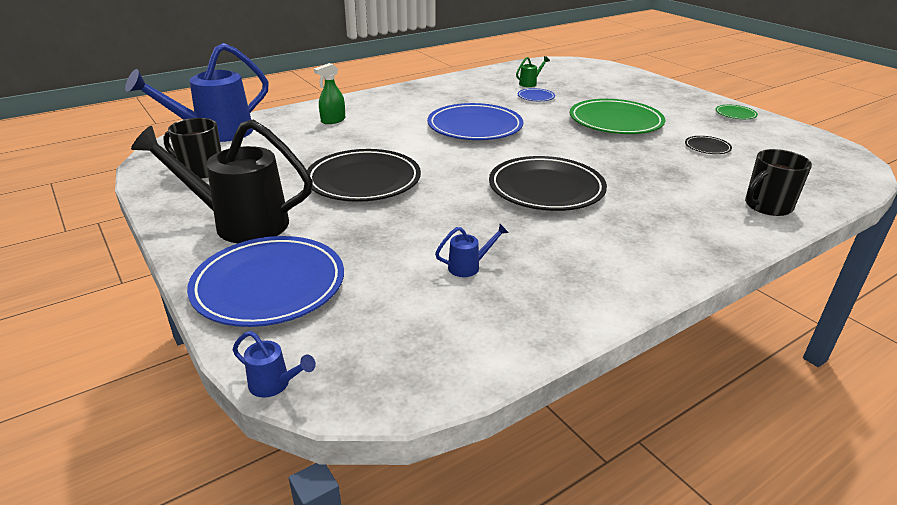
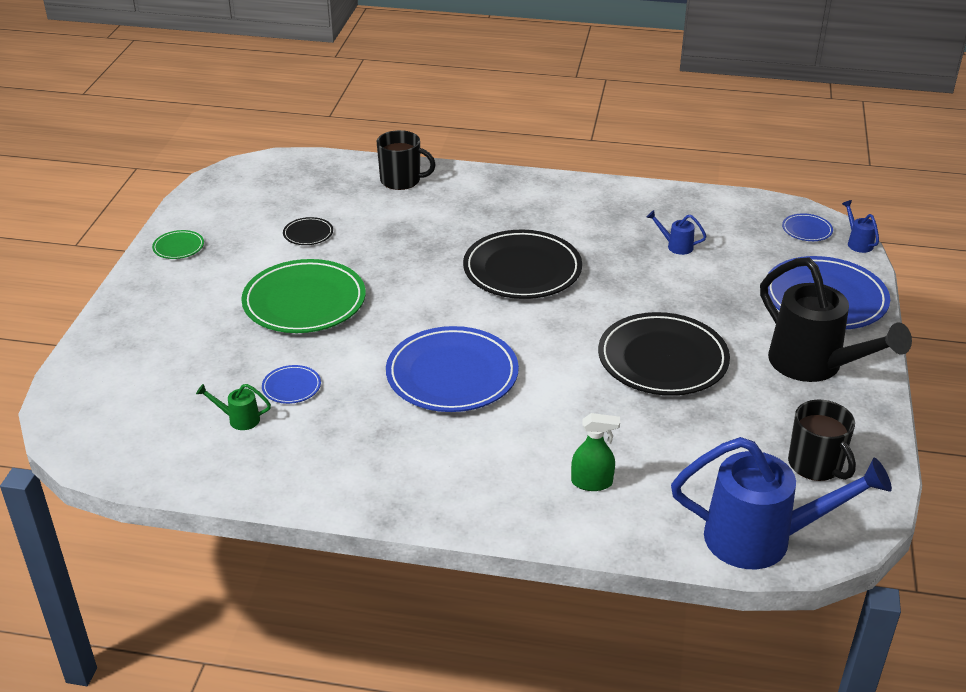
camera: 135 degrees left, 5 degrees up
(356, 367) = (807, 230): none -> blue plate

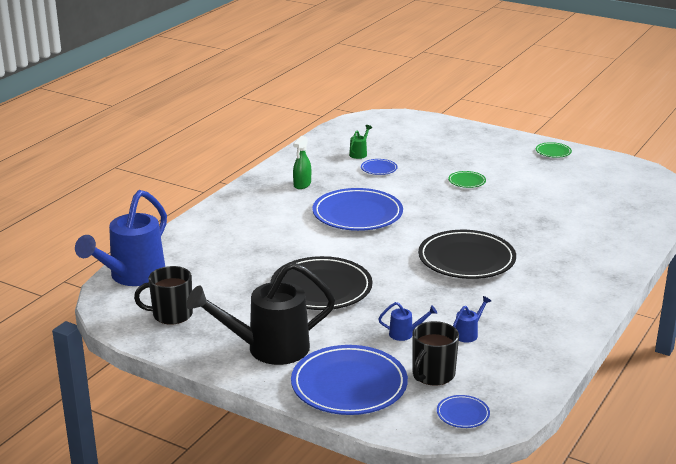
camera: 110 degrees right, 10 degrees down
(304, 302) = (467, 181): green plate -> green plate, size x0.44
(308, 234) = (553, 191): black plate -> none
(401, 180) = (624, 235): black mug -> black mug (432, 375)
(592, 482) = (225, 237): green spray bottle -> green spray bottle (302, 184)
(857, 243) = (426, 437): blue watering can -> blue watering can (405, 334)

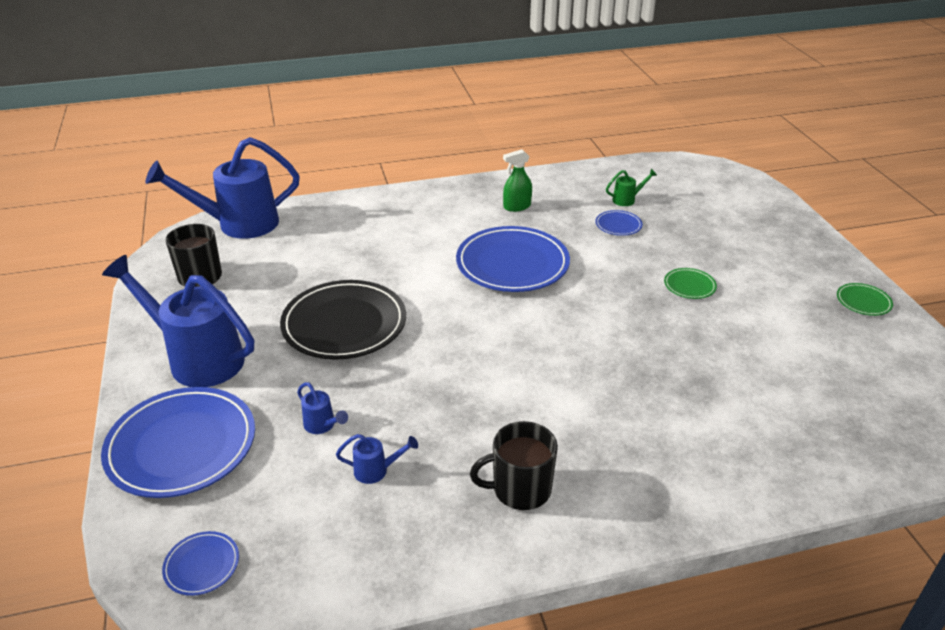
camera: 45 degrees right, 10 degrees up
(268, 349) = (198, 358): black watering can -> blue watering can
(432, 375) = (261, 493): black mug -> black mug (520, 489)
(466, 259) = (529, 379): black plate -> none

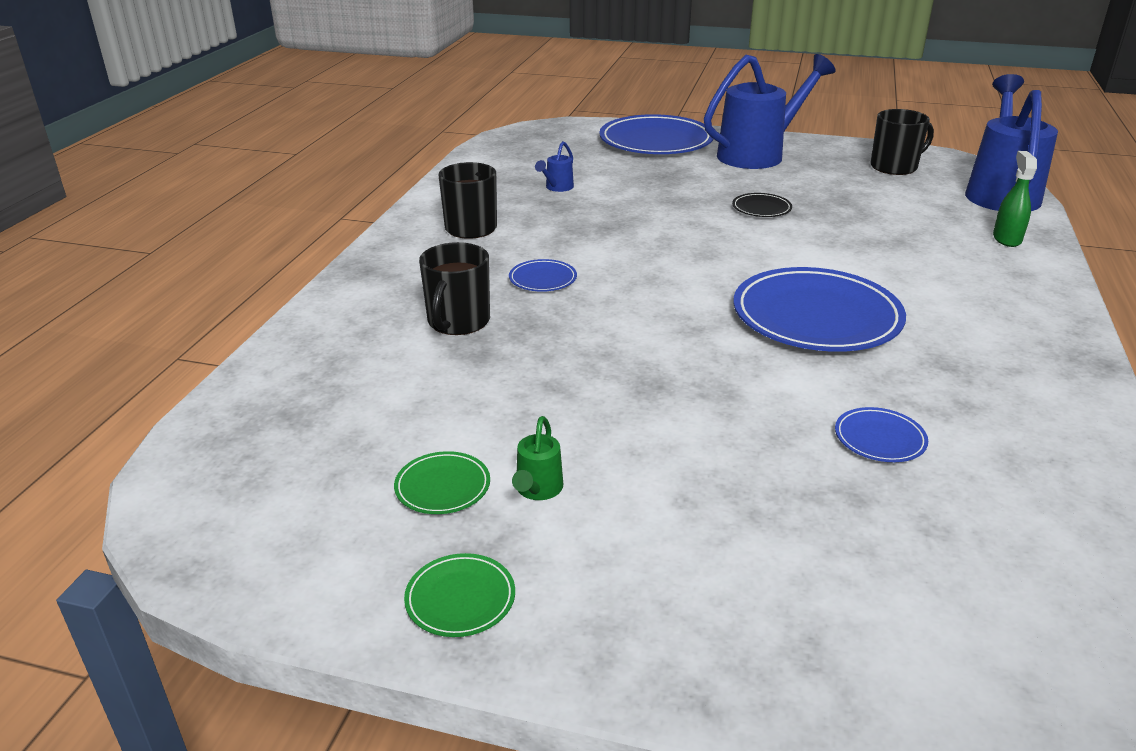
camera: 120 degrees right, 5 degrees down
(202, 565) = (541, 136): blue plate -> blue plate (543, 279)
(322, 425) = (627, 180): blue watering can -> none
(344, 324) = (761, 208): black plate -> black plate, size x0.44
(517, 207) = (985, 366): green spray bottle -> green spray bottle (1006, 239)
(627, 200) = (974, 487): green watering can -> green watering can (537, 490)
(677, 412) = (458, 322): none -> black mug
(689, 286) = (660, 431): green plate -> green plate (442, 487)

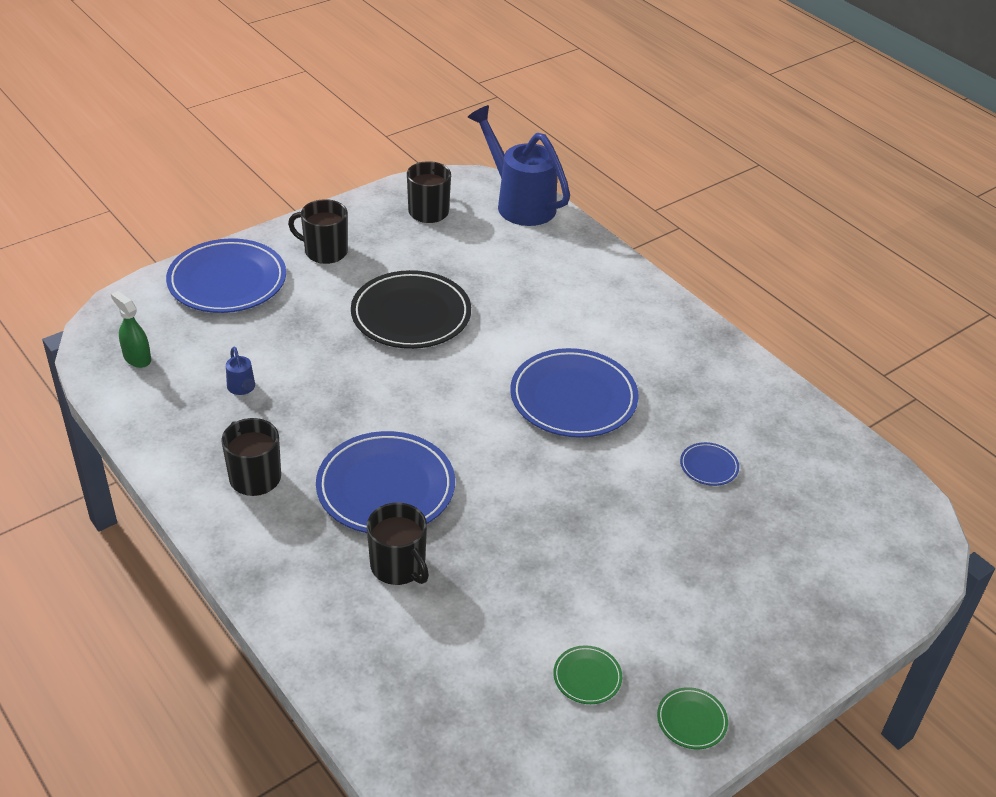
camera: 55 degrees left, 10 degrees up
(537, 490) = (628, 635): green watering can -> none
(543, 279) = (386, 487): blue plate -> blue plate, size x2.28
(758, 154) = (325, 251): blue watering can -> black mug
(761, 208) = (411, 315): black plate -> black plate, size x2.28
(1006, 239) = (575, 252): green spray bottle -> green spray bottle (137, 358)

